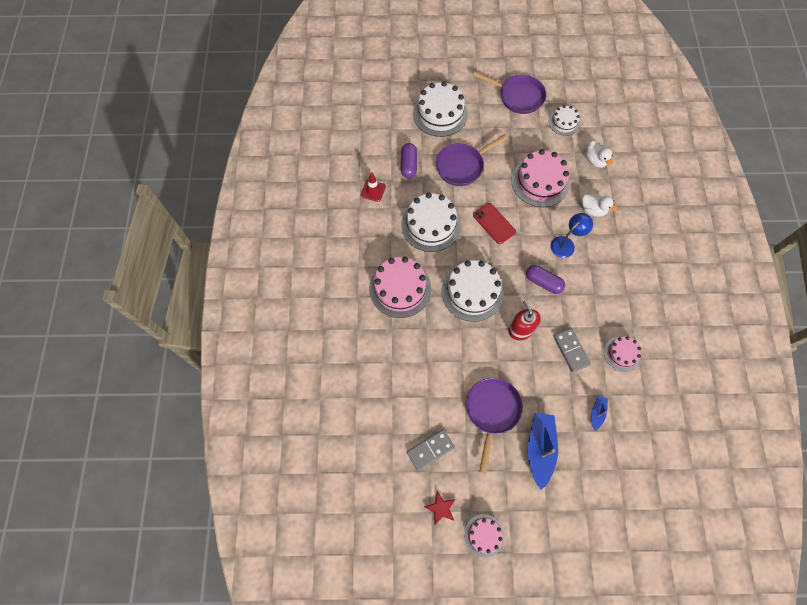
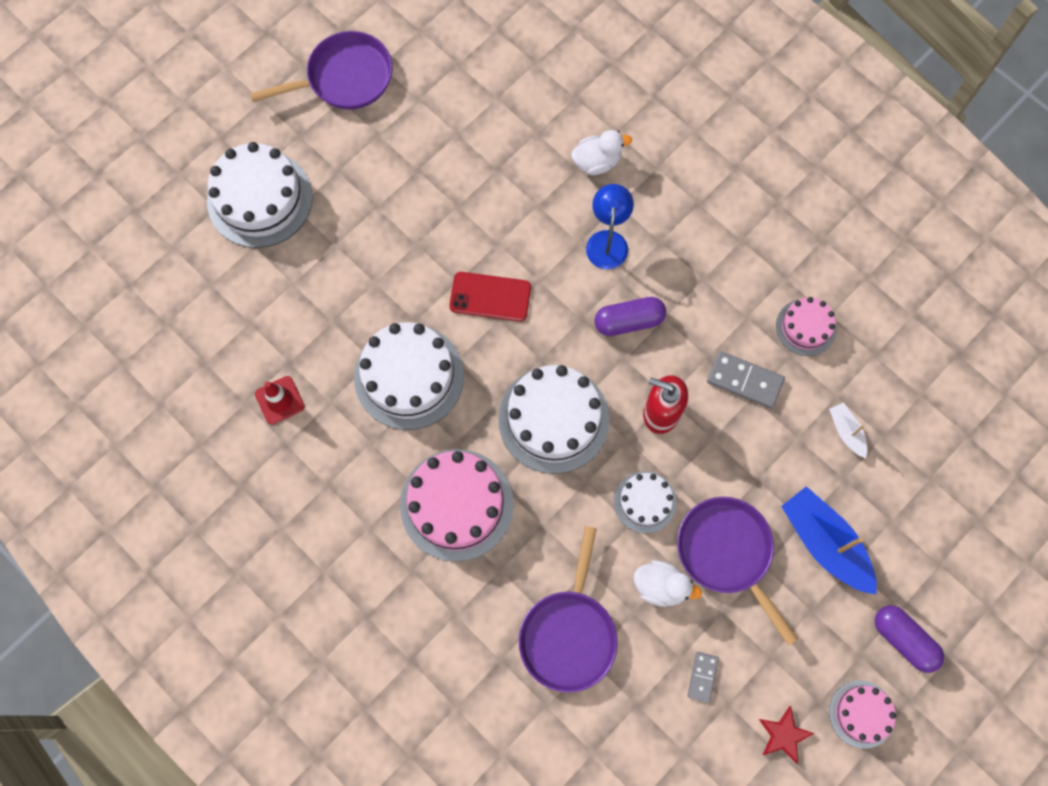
camera: 45 degrees left, 5 degrees up
(408, 165) = (292, 316): purple capsule -> purple capsule (904, 639)
(430, 450) = (702, 677): grey domino -> grey domino, size x0.60
(462, 166) = (368, 251): purple pan -> purple pan (569, 634)
(540, 182) = (493, 181): pink cake -> none
(564, 122) = (443, 65): white cake -> white cake (645, 502)
(595, 160) = (535, 87): white duck -> white duck (661, 586)
(597, 413) = (846, 432): blue boat -> white boat

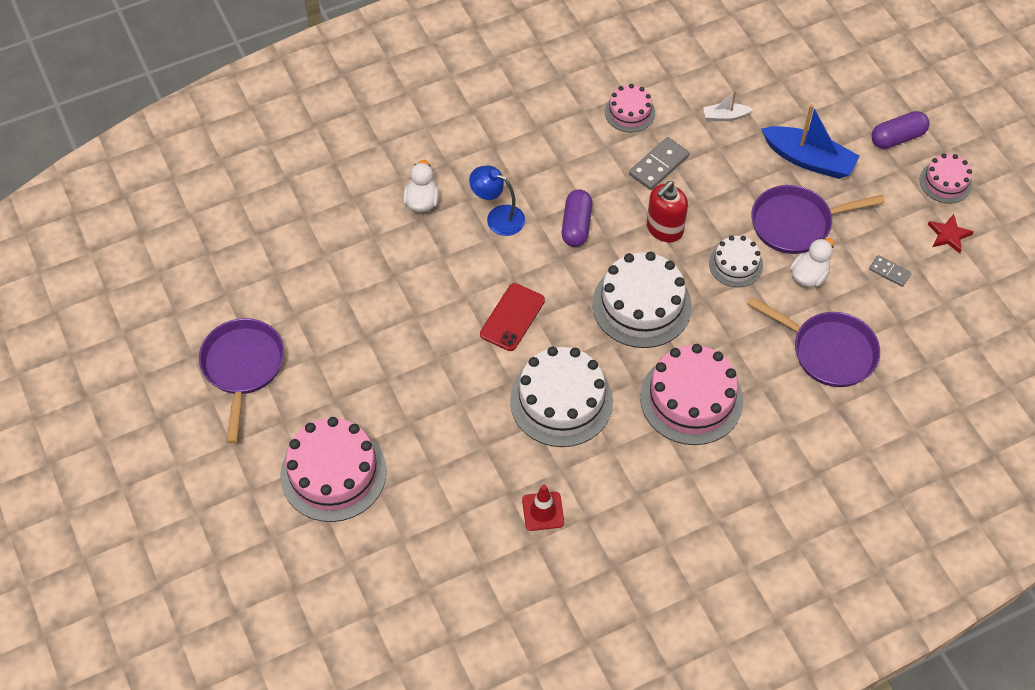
camera: 70 degrees left, 15 degrees down
(260, 199) = (333, 473): white cake -> pink cake
(825, 543) = (808, 160): blue boat -> blue boat turned 135 degrees counterclockwise

